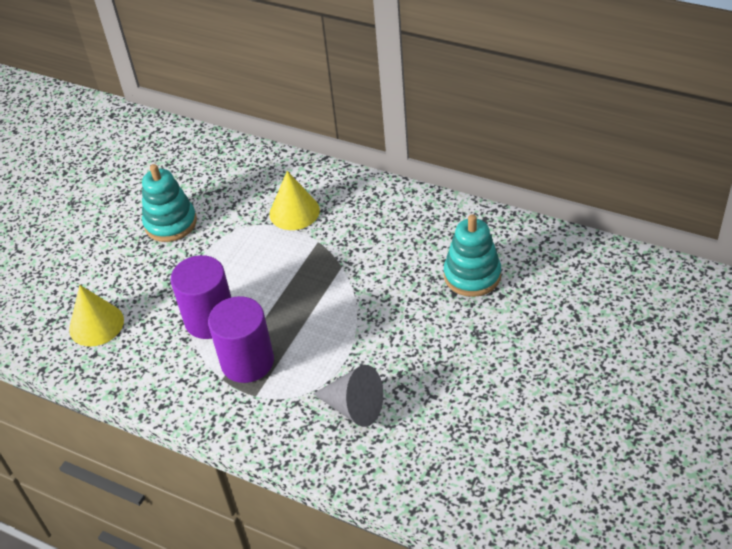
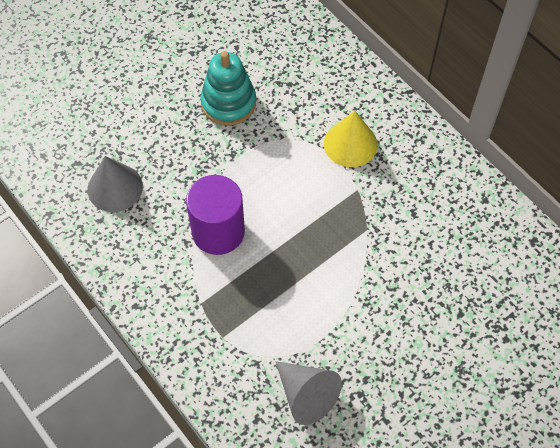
camera: 20 degrees right, 15 degrees up
(96, 324) = (115, 187): yellow cone -> grey cone
(247, 361) = (231, 296): purple cylinder -> none
(472, 275) = (488, 302): turquoise stacking toy -> none

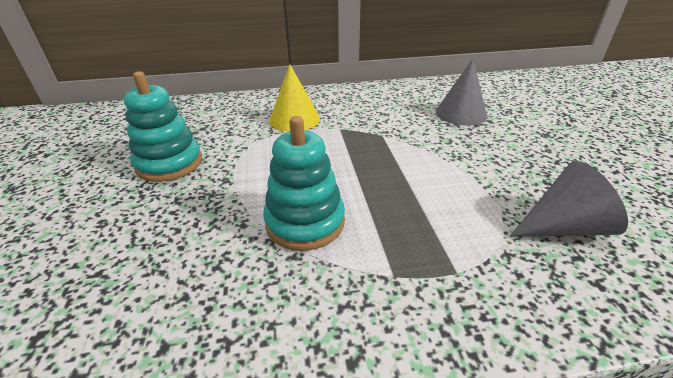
camera: 60 degrees left, 25 degrees down
(115, 187) = (137, 301): grey cone -> grey cone (461, 113)
(218, 231) = (305, 222): purple cylinder -> turquoise stacking toy

